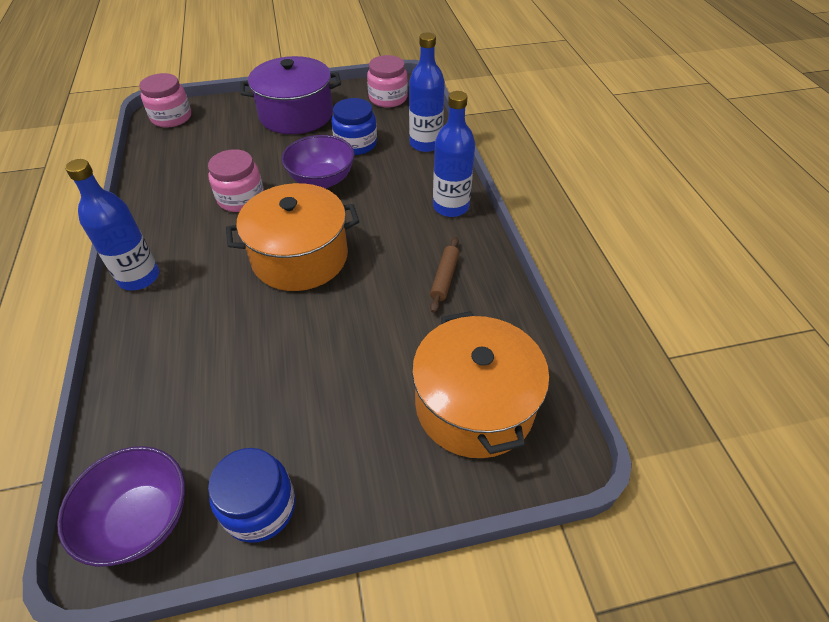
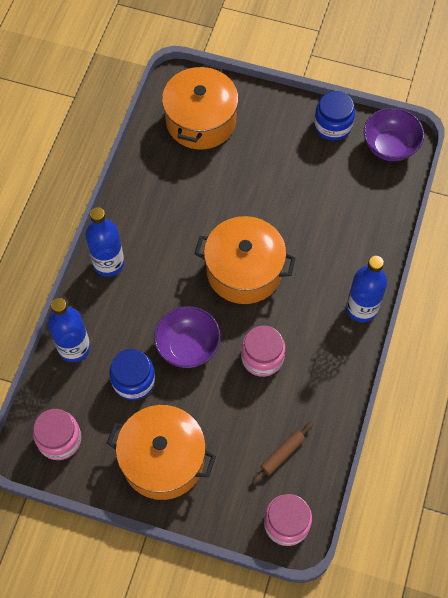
camera: 150 degrees left, 15 degrees up
(296, 114) = (163, 460): purple pot -> orange pot
(444, 278) = (159, 204): brown rolling pin -> brown rolling pin (282, 454)

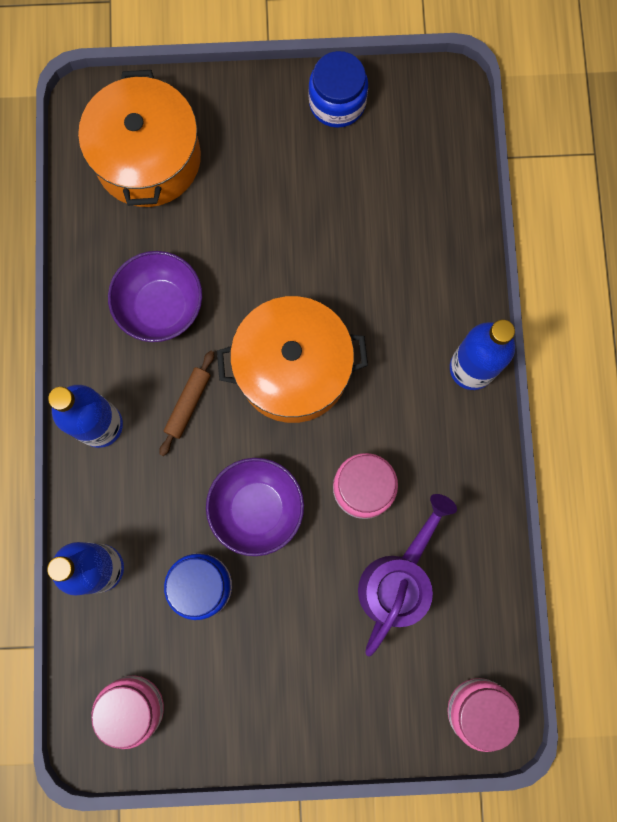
camera: 20 degrees left, 15 degrees up
(163, 460) = (283, 683): orange pot -> none
(263, 421) = (398, 579): none -> purple watering can
(282, 454) = (439, 616): brown rolling pin -> brown rolling pin (188, 404)
(390, 146) = (427, 108): purple bowl -> purple bowl (161, 306)

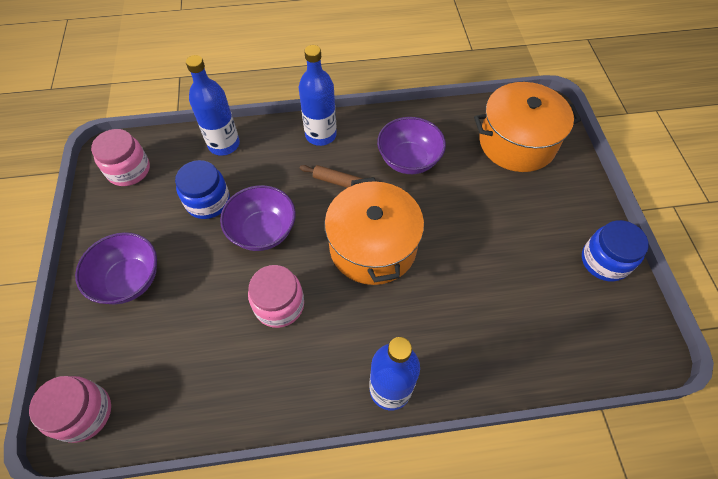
camera: 85 degrees right, 20 degrees down
(314, 681) = (129, 280): none -> purple bowl
(398, 579) = (203, 337): purple watering can -> none

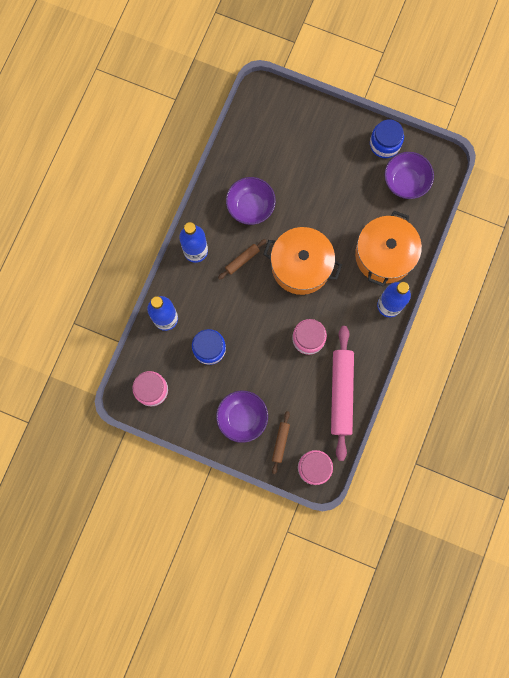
camera: 60 degrees left, 20 degrees up
(109, 345) = (280, 442): none -> brown rolling pin
(219, 392) = (341, 393): none -> pink rolling pin
(263, 231) = (252, 325): purple bowl -> purple bowl (405, 182)
(517, 142) = (277, 131): orange pot -> orange pot (384, 255)

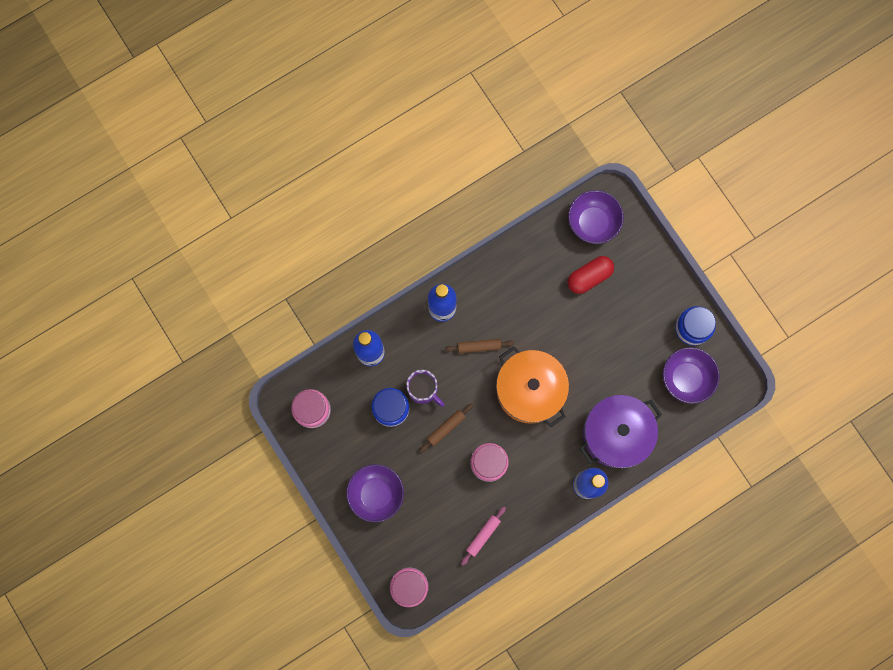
camera: 35 degrees right, 0 degrees up
(224, 319) = (423, 390): none -> purple mug
(250, 207) = (522, 301): purple bowl -> purple bowl (593, 222)
(280, 442) = (395, 541): brown rolling pin -> brown rolling pin (446, 428)
(286, 157) = (589, 277): none -> red capsule
(341, 393) = (483, 535): pink rolling pin -> pink rolling pin, size x0.47
(384, 255) = (616, 434): orange pot -> purple pot

